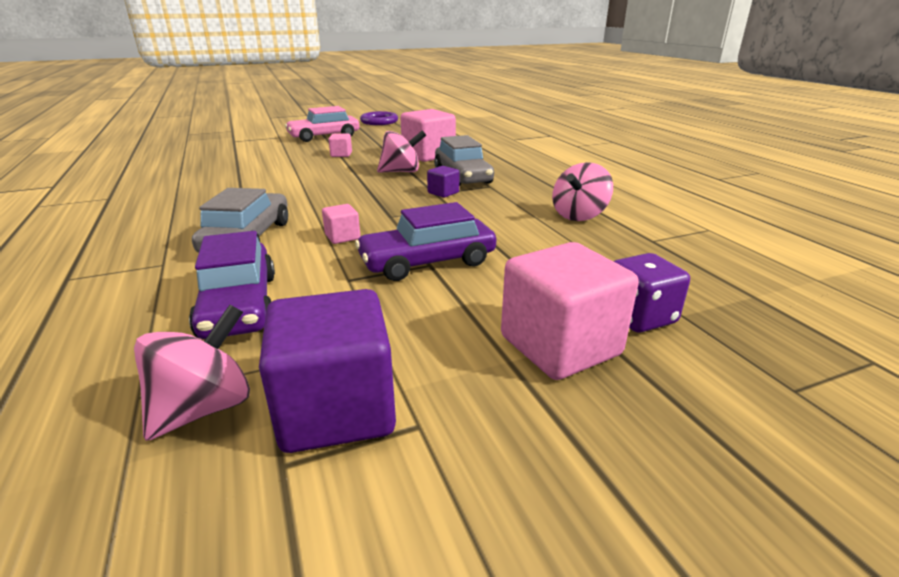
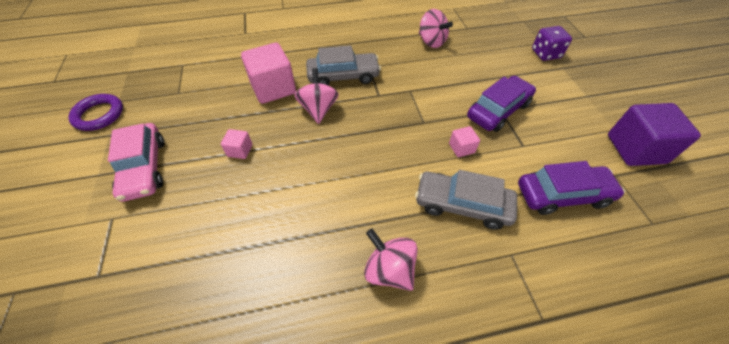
camera: 80 degrees left, 25 degrees up
(204, 408) = (651, 194): pink spinning top -> pink spinning top (389, 269)
(427, 262) = (498, 110): purple car -> purple car turned 120 degrees counterclockwise
(443, 193) = (379, 91): purple cube -> none
(560, 346) = (573, 80): pink cube -> none

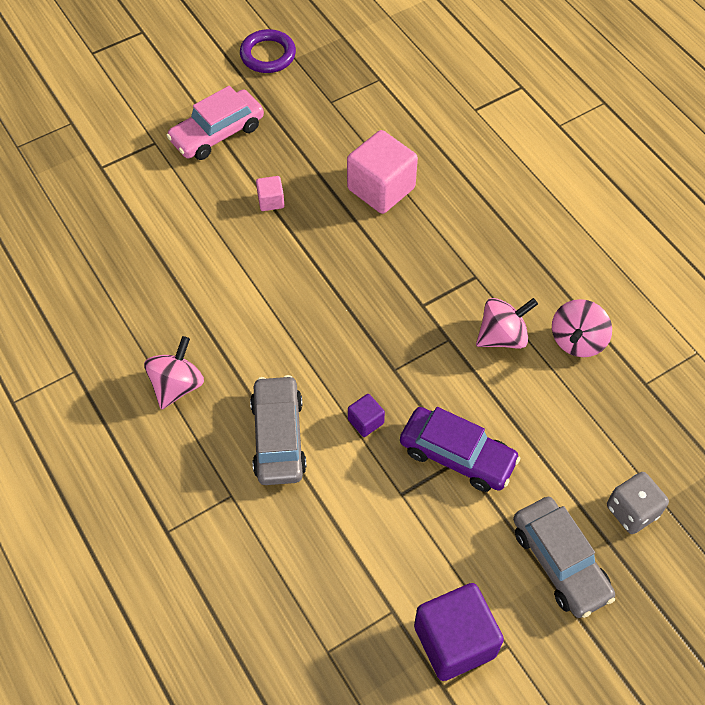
camera: 70 degrees right, 5 degrees up
(318, 109) = (366, 249): pink spinning top -> pink spinning top (502, 336)
(343, 76) = (440, 254): grey car -> grey car (560, 562)
(461, 148) = (365, 421): pink cube -> purple cube
(545, 54) = (632, 511): purple dice -> grey dice
(562, 195) = (334, 545): purple car -> none

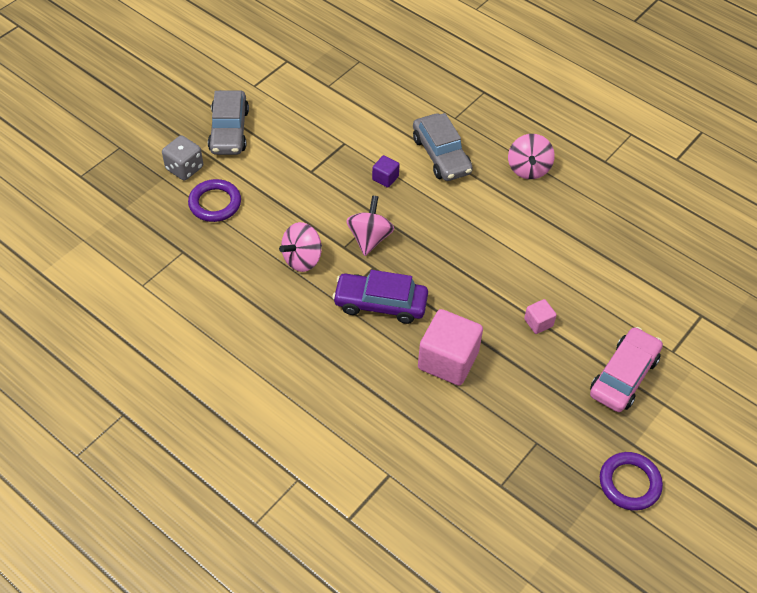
camera: 160 degrees right, 5 degrees down
(454, 641) = (286, 80): purple cube -> none
(457, 455) = (313, 173): purple car -> purple car (380, 304)
(560, 562) = (229, 131): grey car -> grey car turned 135 degrees counterclockwise
(577, 340) = (242, 270): pink spinning top -> pink spinning top (369, 238)
(597, 442) = (215, 203): none -> purple ring

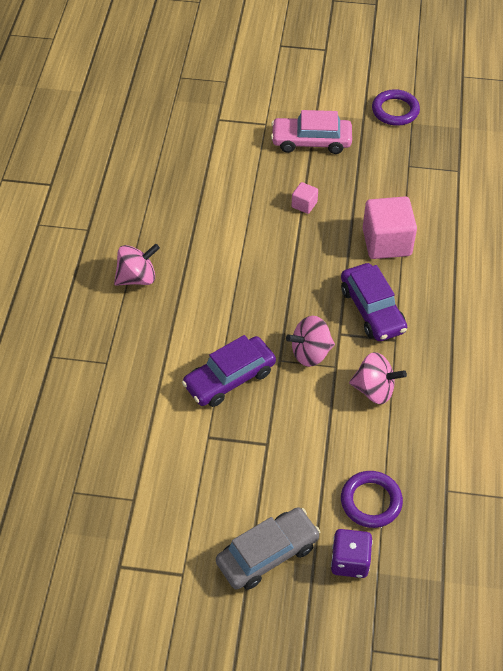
camera: 120 degrees left, 0 degrees up
(184, 168) = (350, 561): grey dice -> purple dice
(385, 178) = (229, 378): purple cube -> purple car
(441, 155) = (167, 349): grey car -> none

